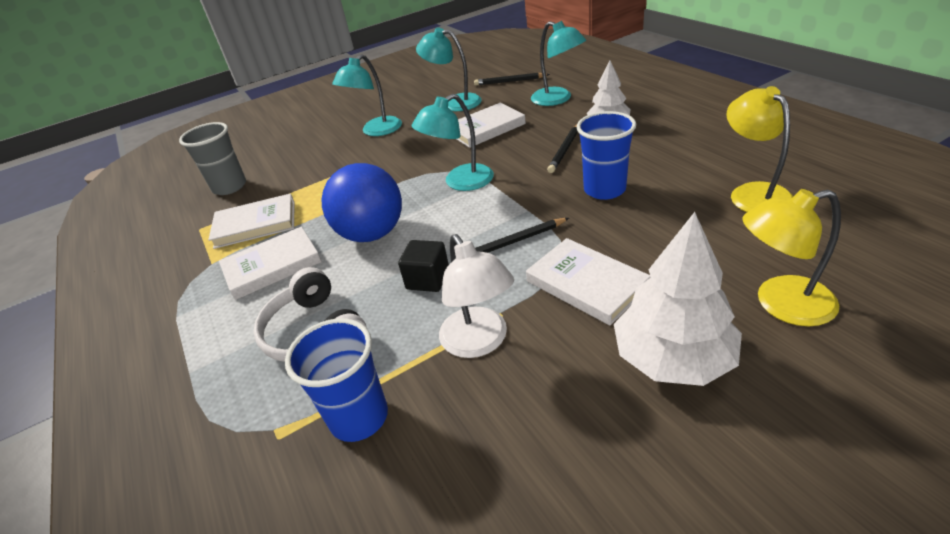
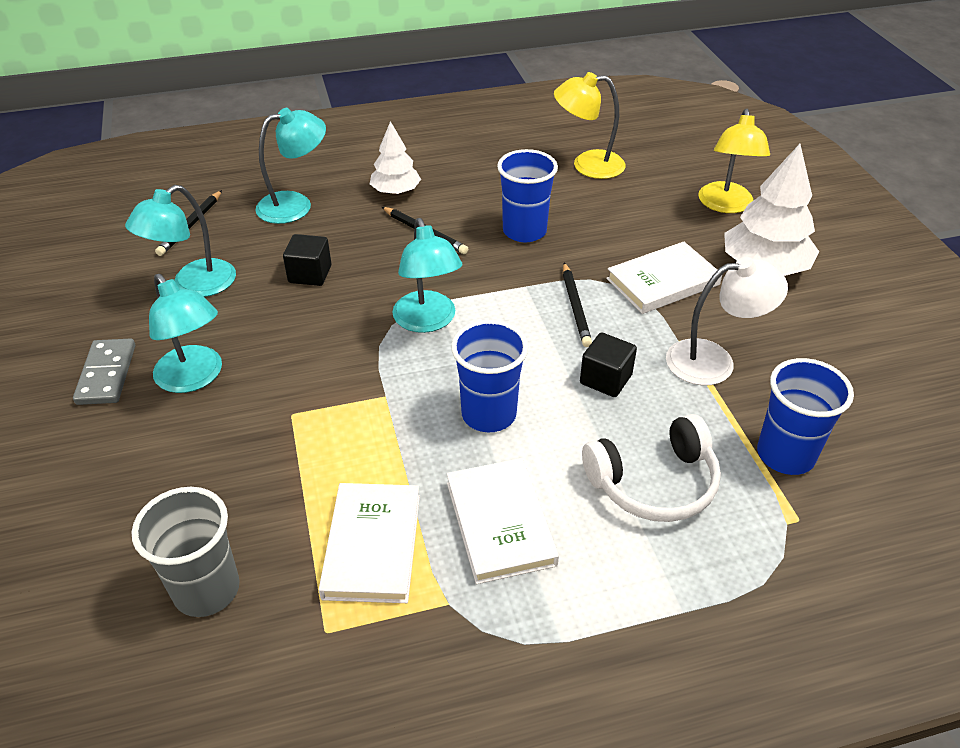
camera: 80 degrees left, 5 degrees up
(372, 110) = (106, 374): none -> grey domino
(372, 234) = (489, 414): blue ball -> blue cup
(486, 128) = (310, 274): white book -> black cube

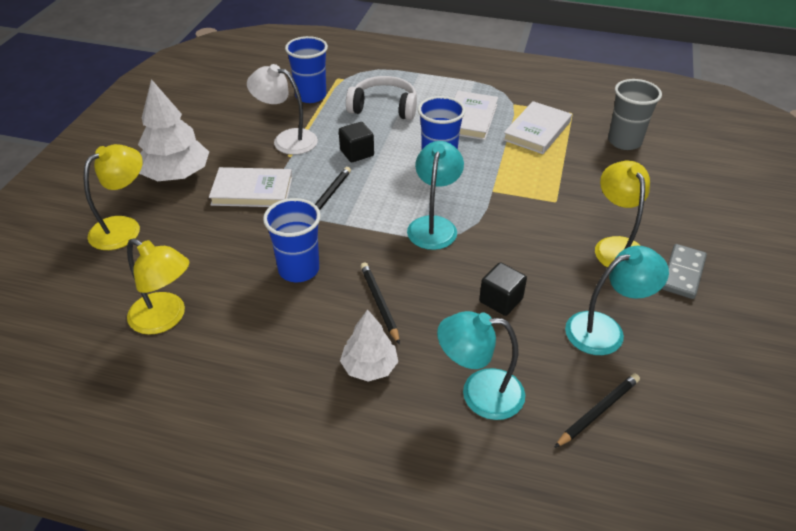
camera: 150 degrees left, 0 degrees up
(195, 378) = (616, 246): turquoise lamp -> yellow lamp

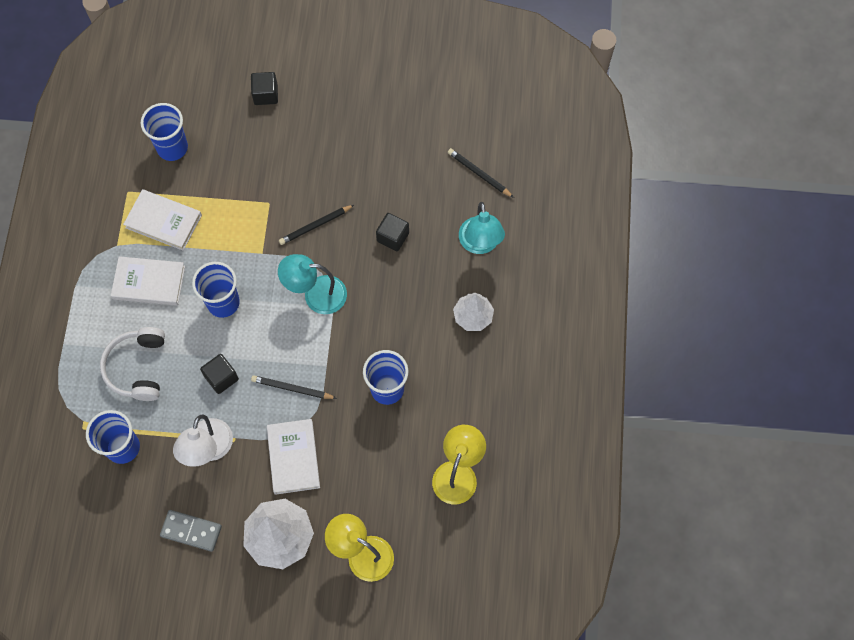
camera: 100 degrees left, 25 degrees up
(379, 303) = (411, 321): black pencil -> black pencil (315, 226)
(605, 329) = (408, 168): turquoise lamp -> none
(616, 246) = (319, 159): yellow lamp -> none
(624, 141) = (172, 148): grey cup -> blue cup
(683, 273) = (342, 115): grey domino -> grey domino (191, 531)
(703, 212) = (266, 94): none -> black cube

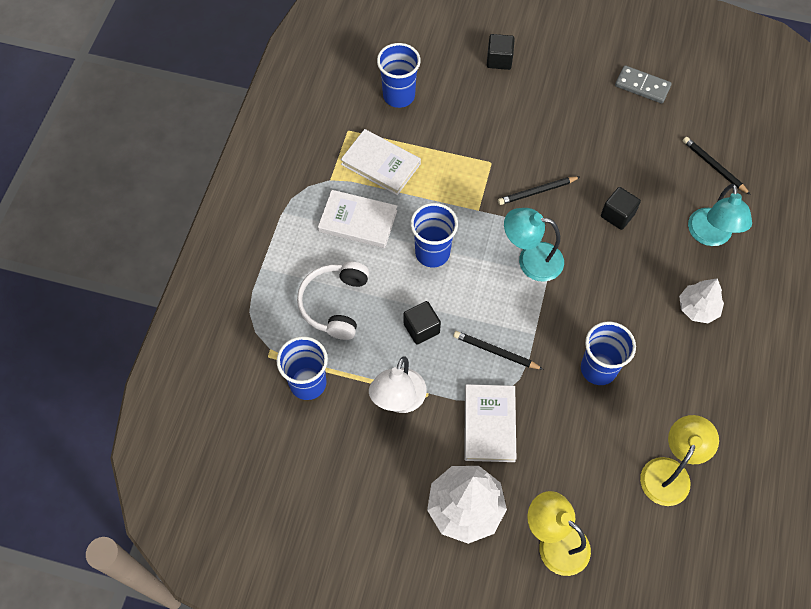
camera: 10 degrees right, 5 degrees down
(191, 531) = (369, 484): grey domino -> grey domino (642, 86)

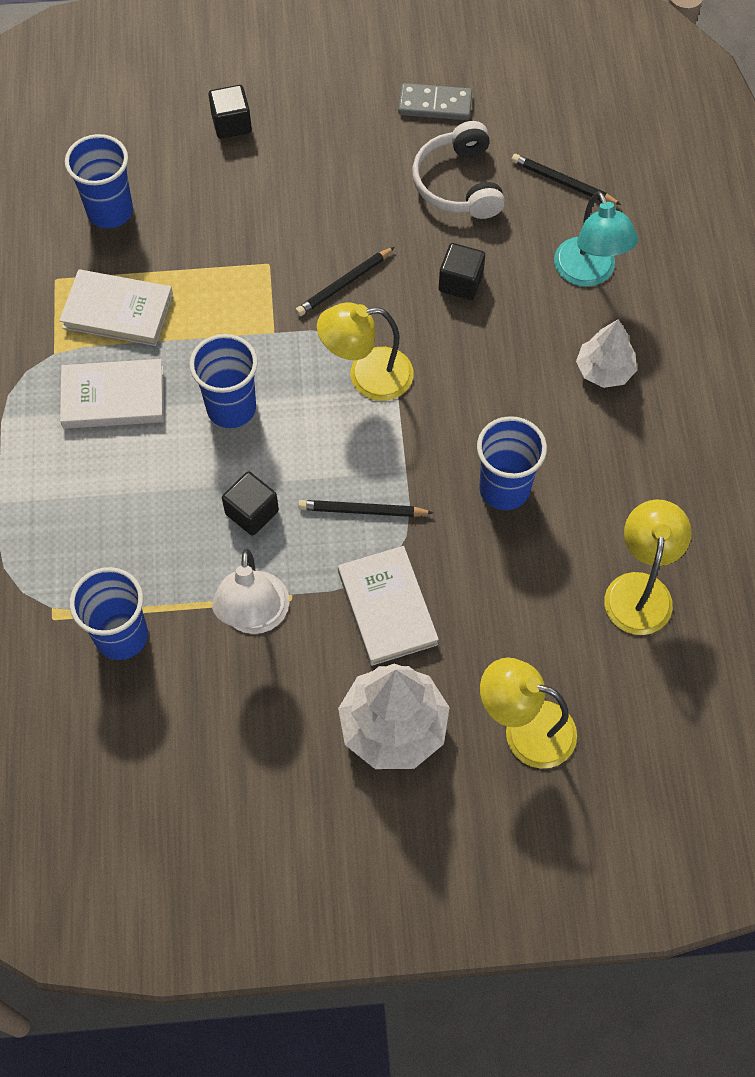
camera: 20 degrees left, 0 degrees up
(335, 304) = (121, 518): white headphones -> white headphones (459, 184)
(531, 260) = (367, 376): turquoise lamp -> yellow lamp

